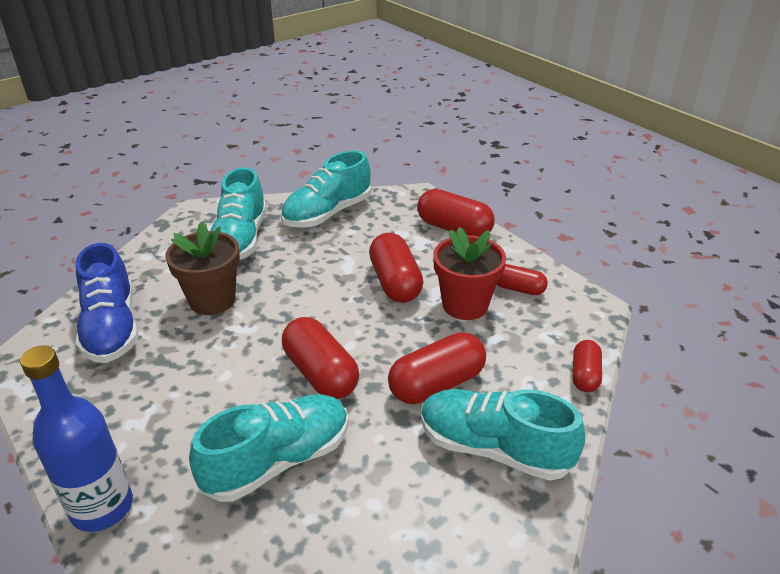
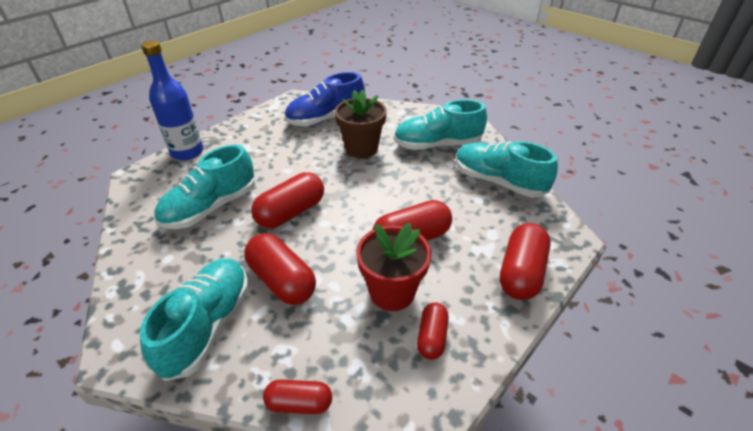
camera: 80 degrees right, 5 degrees up
(278, 461) = (210, 207): turquoise shoe -> turquoise shoe turned 90 degrees clockwise

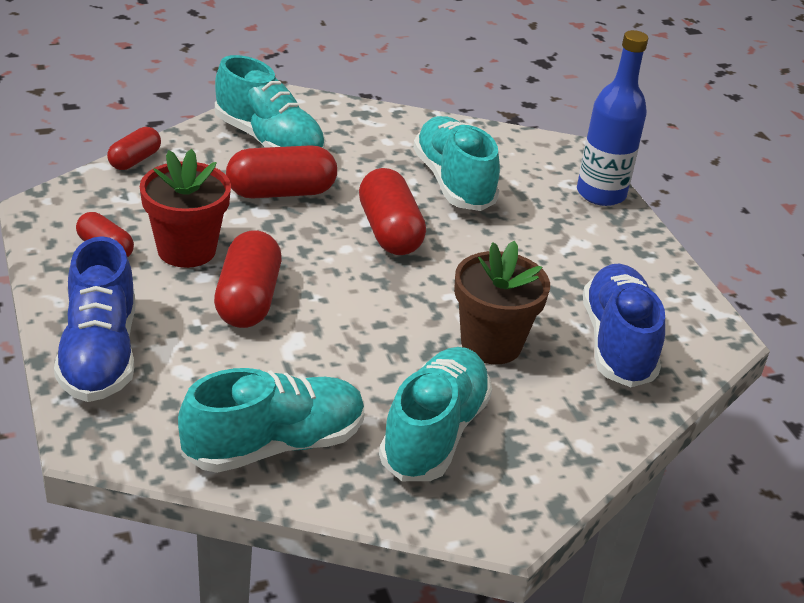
camera: 115 degrees right, 5 degrees down
(521, 273) = (99, 354): red capsule -> blue shoe

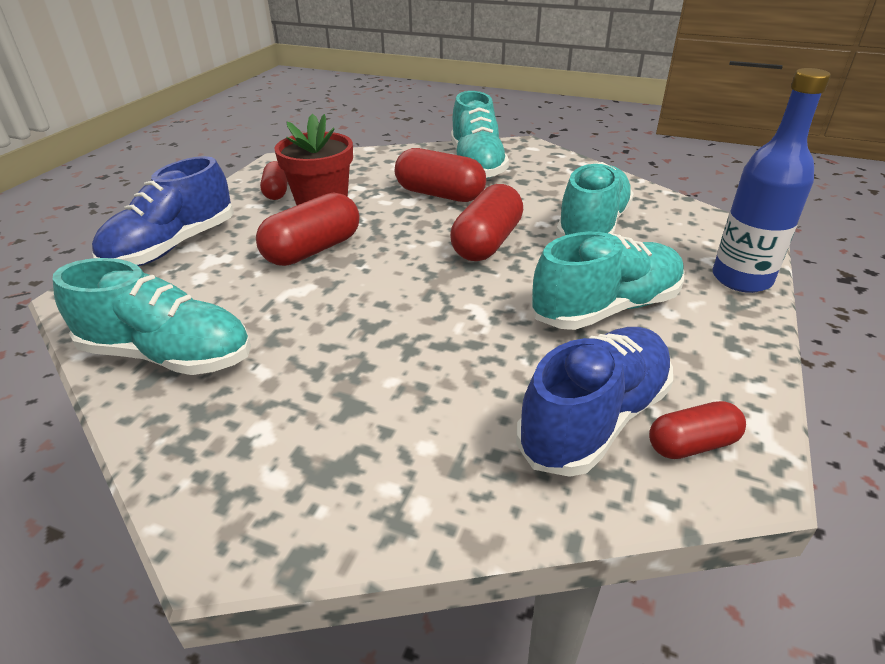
camera: 45 degrees right, 0 degrees up
(135, 160) = (372, 153): red capsule -> red capsule (692, 444)
(434, 433) = (294, 411): turquoise shoe -> turquoise shoe (606, 308)
(491, 344) = (455, 360): brown flower pot -> none

